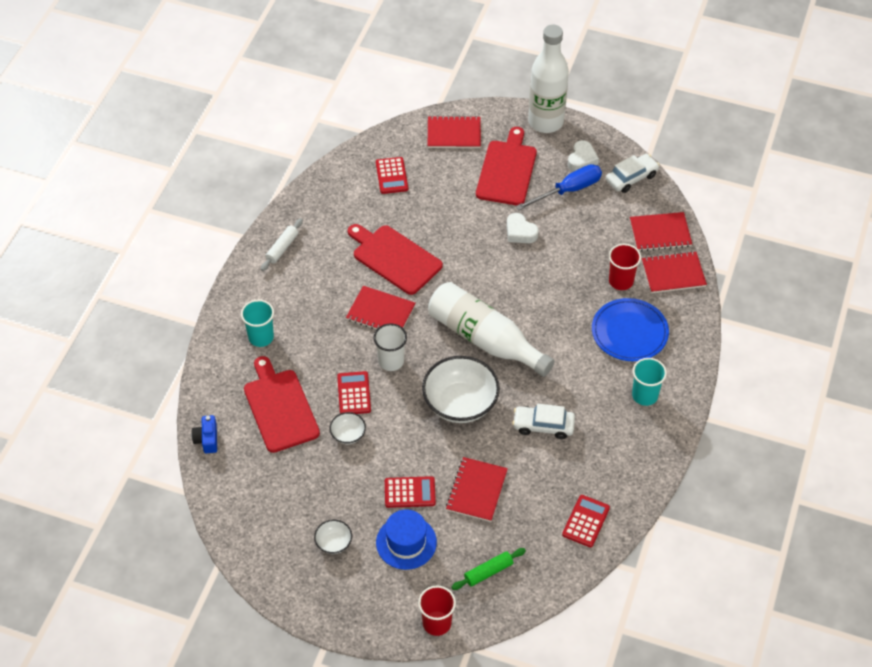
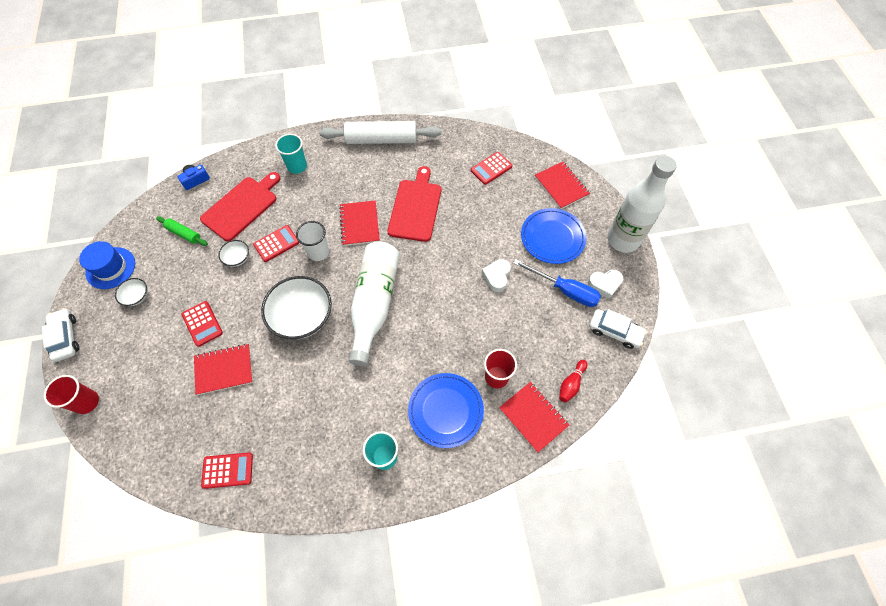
camera: 60 degrees right, 10 degrees up
(282, 248) = (381, 140): white rolling pin -> white rolling pin, size x2.04
(406, 542) = (155, 344): blue hat -> blue hat (110, 268)
(488, 572) = (148, 417): green rolling pin -> green rolling pin (184, 234)
(507, 170) = (552, 237): red cutting board -> blue plate
(543, 425) = (311, 388): white car -> white car (66, 337)
(660, 233) = (571, 384): red notebook -> red bowling pin

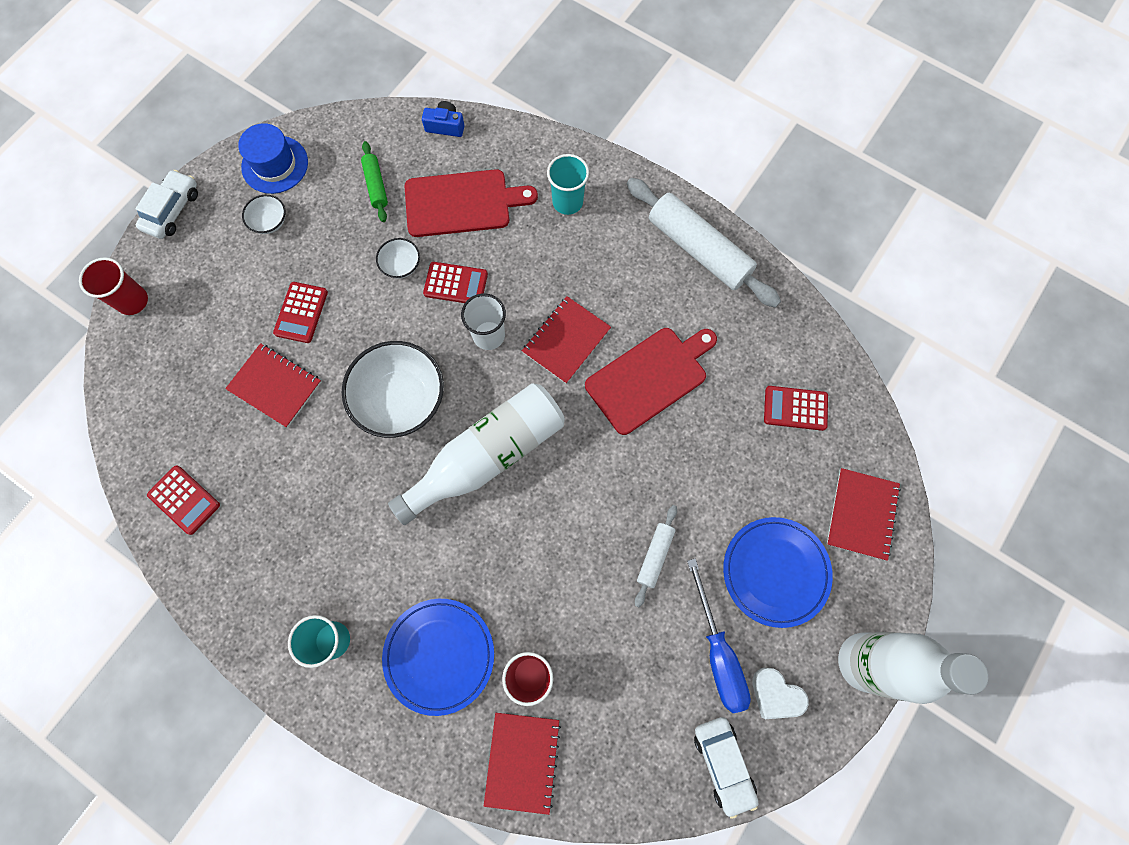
camera: 45 degrees right, 10 degrees up
(497, 277) = (655, 556): white heart -> white rolling pin
(571, 384) = (603, 770): red bowling pin -> none

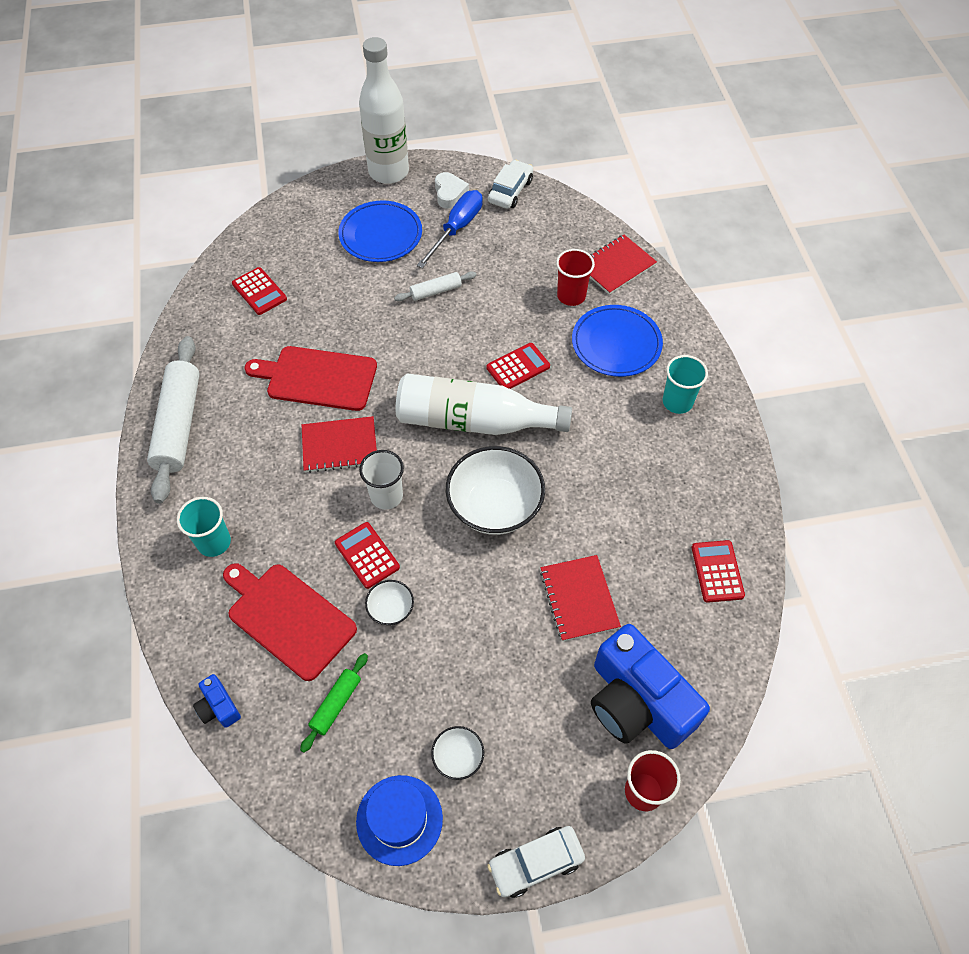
camera: 135 degrees left, 15 degrees down
(177, 351) = (637, 702): none -> blue camera
(301, 313) = (506, 642): red calculator -> red calculator (518, 367)
(861, 514) = (300, 221): red notebook -> none

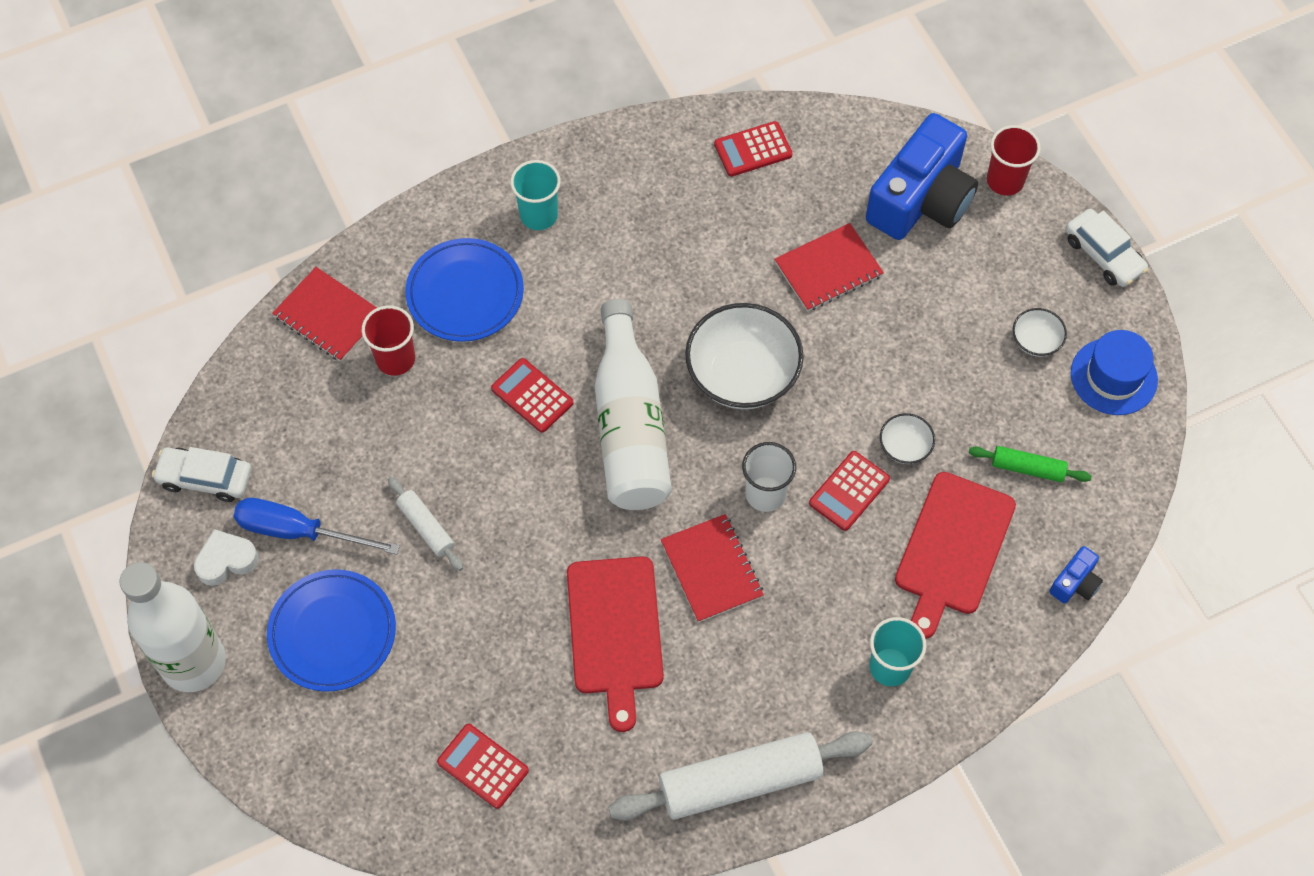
camera: 105 degrees left, 5 degrees up
(259, 291) = (483, 766): red calculator -> red calculator turned 90 degrees counterclockwise

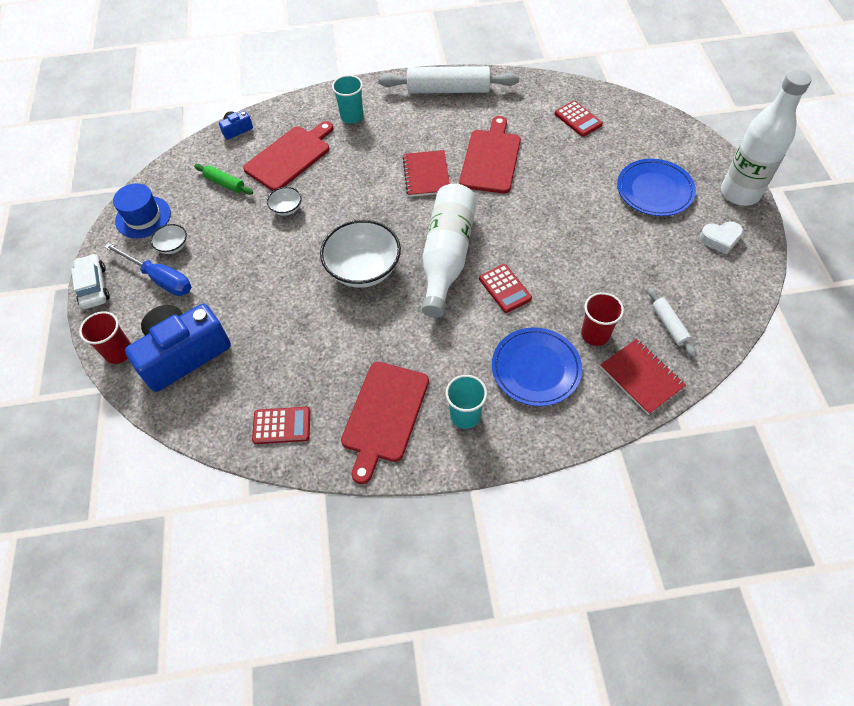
camera: 160 degrees left, 5 degrees down
(205, 478) = (735, 289): white car -> none
(299, 531) = (672, 245): blue screwdriver -> blue screwdriver (160, 279)
(426, 527) = (590, 230): white rolling pin -> white rolling pin (669, 325)
(636, 191) = (384, 415): none -> red cutting board
(765, 494) = (379, 203): white cup -> none
(828, 269) = (274, 322): red notebook -> none
(849, 491) = (331, 194): red calculator -> none

